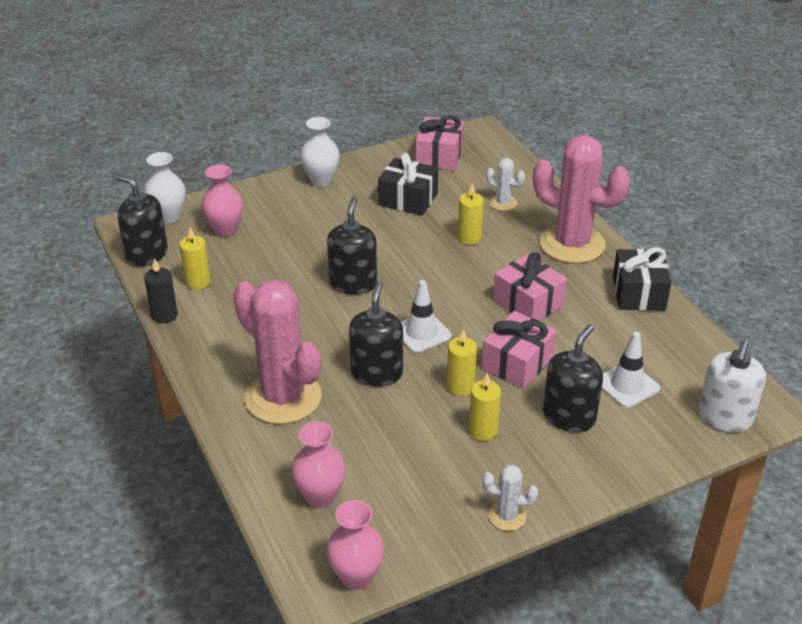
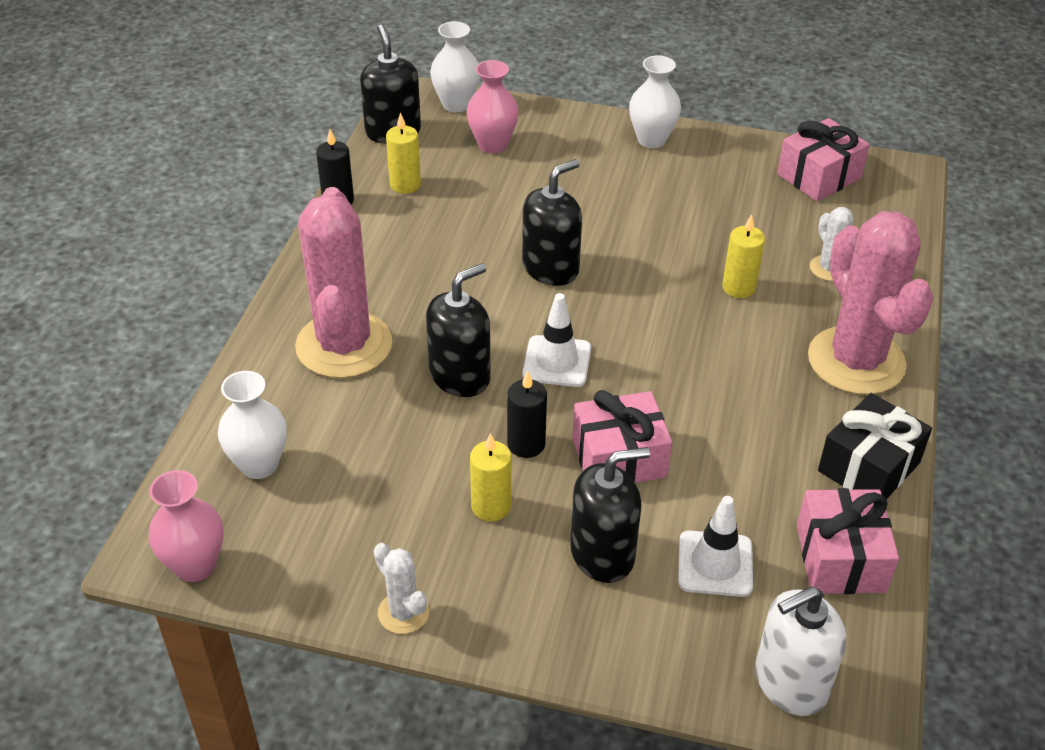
camera: 40 degrees right, 5 degrees up
(320, 496) = (259, 465): pink vase -> white vase
(408, 199) = (721, 208): black gift -> none
(460, 386) = (526, 444): yellow candle -> black candle
(528, 303) = (715, 399): pink gift -> pink gift (840, 558)

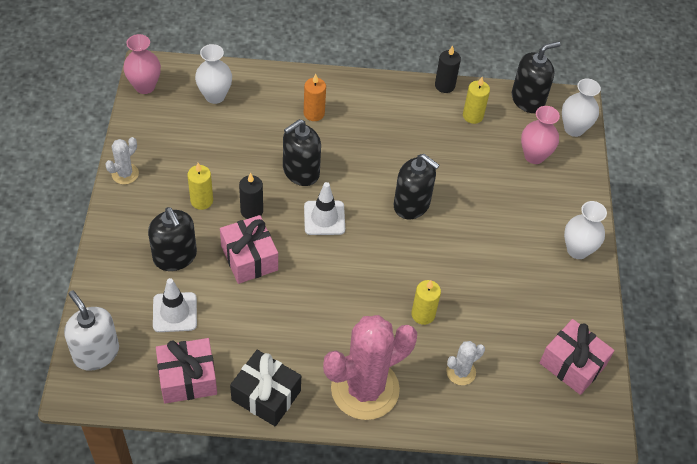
camera: 75 degrees right, 10 degrees up
(344, 345) = (314, 113): pink cactus -> orange candle
(460, 376) = (301, 171): black soap dispenser -> black soap dispenser turned 105 degrees clockwise

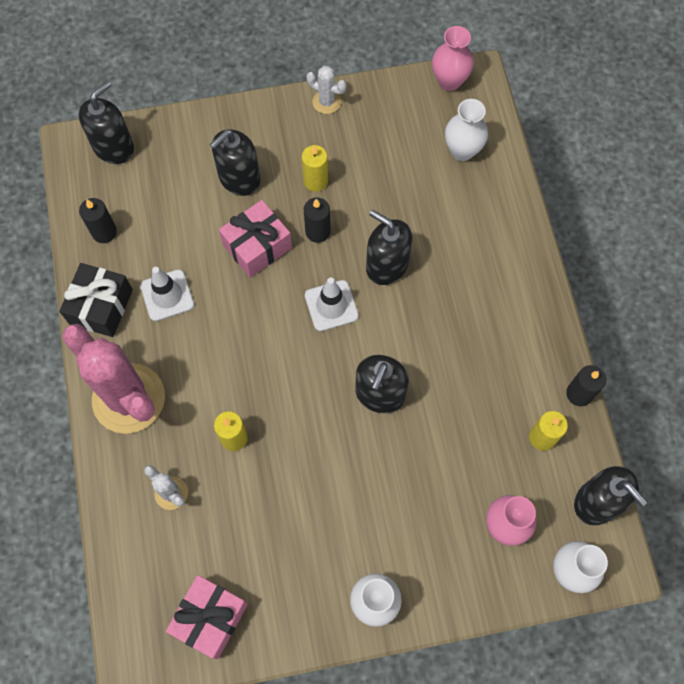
camera: 80 degrees right, 15 degrees up
(96, 353) = (113, 147): white soap dispenser -> black soap dispenser
(175, 312) = (174, 198): white traffic cone -> white traffic cone (167, 295)
(187, 378) = (104, 232): pink gift -> black candle
(314, 113) = (476, 257): orange candle -> none

